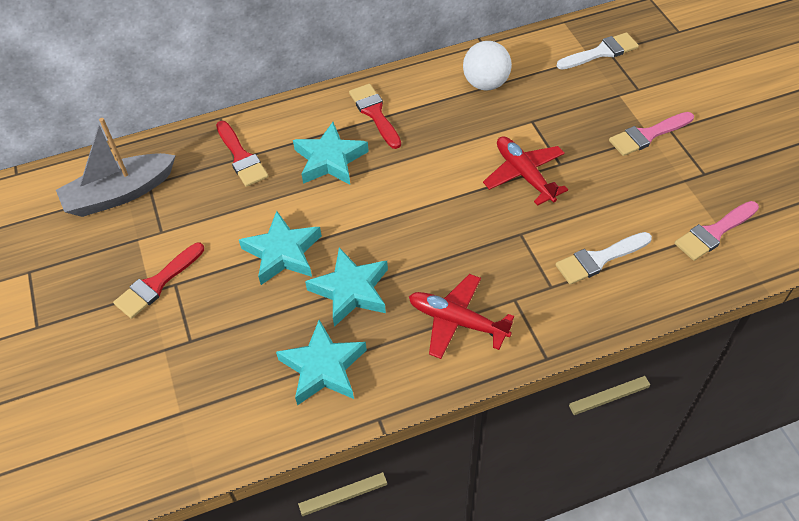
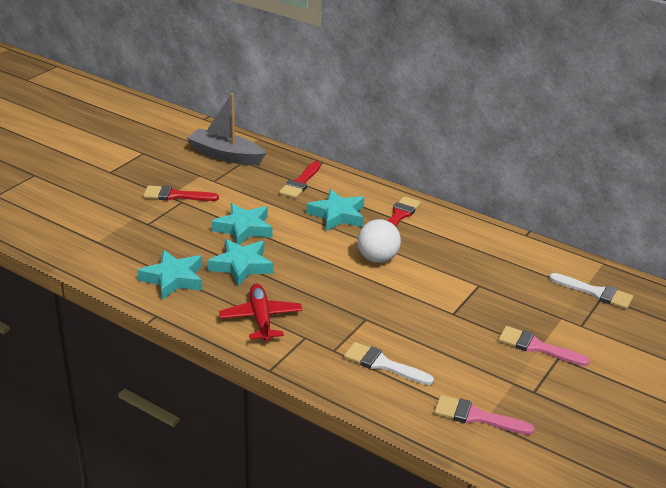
camera: 50 degrees right, 20 degrees down
(485, 83) = (488, 250): white ball -> white ball (377, 258)
(524, 175) = (422, 300): red plane -> none

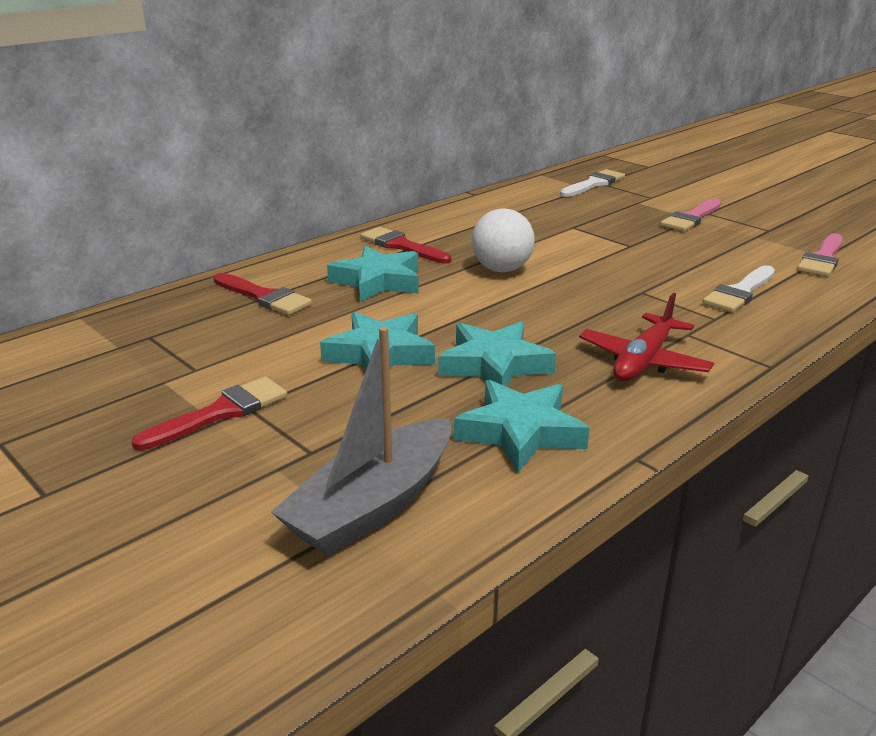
camera: 75 degrees left, 5 degrees down
(175, 195) = (221, 412): red brush -> red brush turned 150 degrees counterclockwise
(225, 155) = (111, 350): grey boat -> grey boat (373, 506)
(261, 318) = (643, 361): red plane -> red plane turned 60 degrees counterclockwise

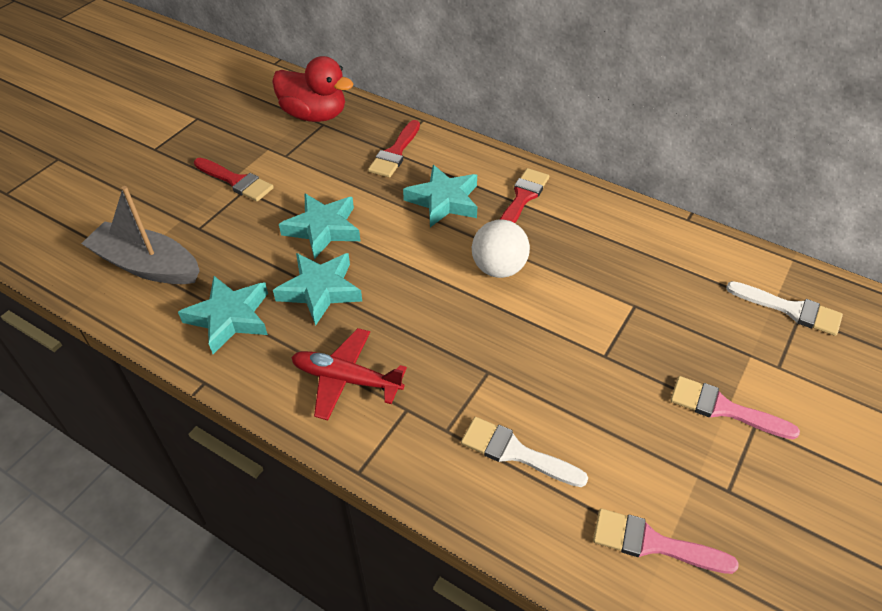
camera: 75 degrees right, 20 degrees up
(121, 340) = (314, 115): none -> red duck

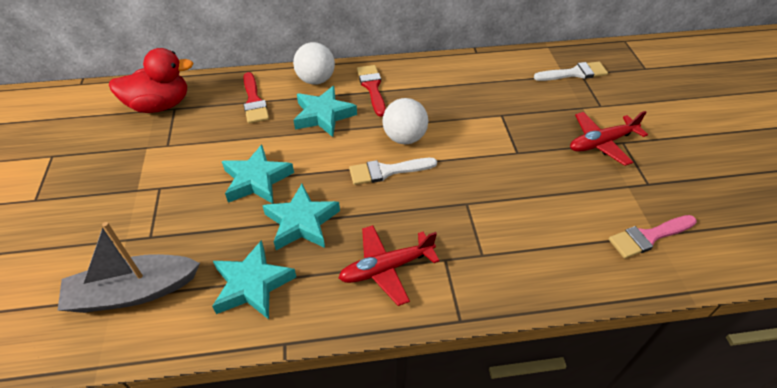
camera: 40 degrees left, 0 degrees up
(236, 181) = (145, 185): red brush -> none
(474, 161) = (316, 80): none -> white ball
(515, 452) = (533, 239): white brush -> white brush (387, 171)
(723, 408) = (601, 143): pink brush -> red plane

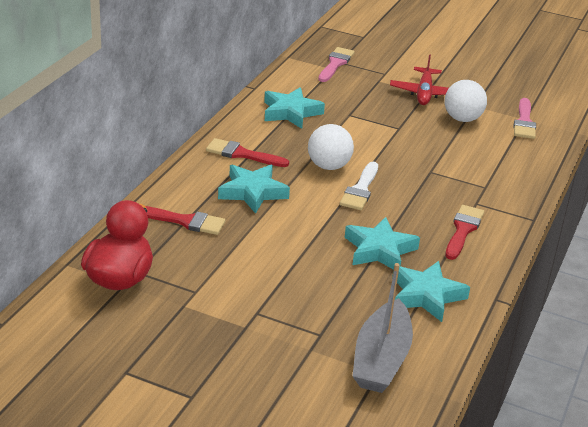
camera: 60 degrees left, 15 degrees down
(257, 180) = (304, 255): turquoise star -> turquoise star (291, 112)
(316, 80) = (193, 177): white ball -> white ball (462, 119)
(386, 268) = (463, 230): red plane -> red brush
(574, 73) = (335, 64): white brush -> pink brush

